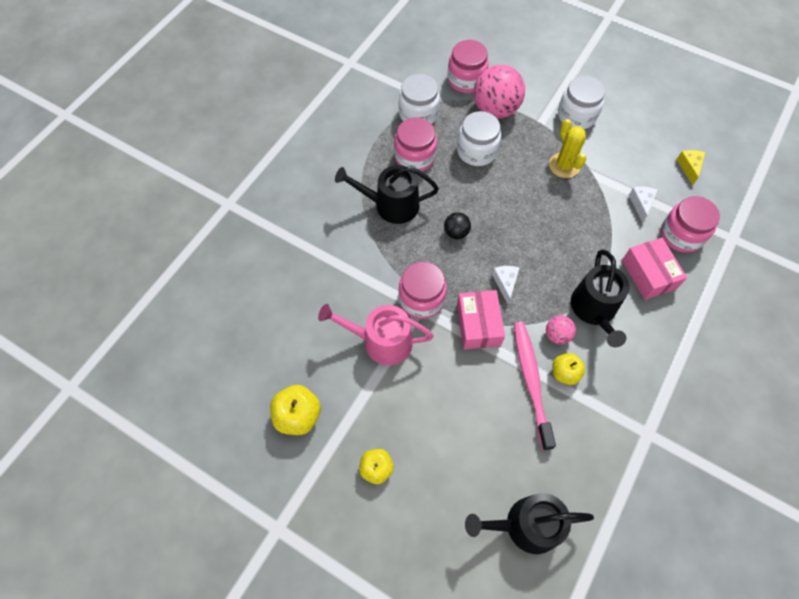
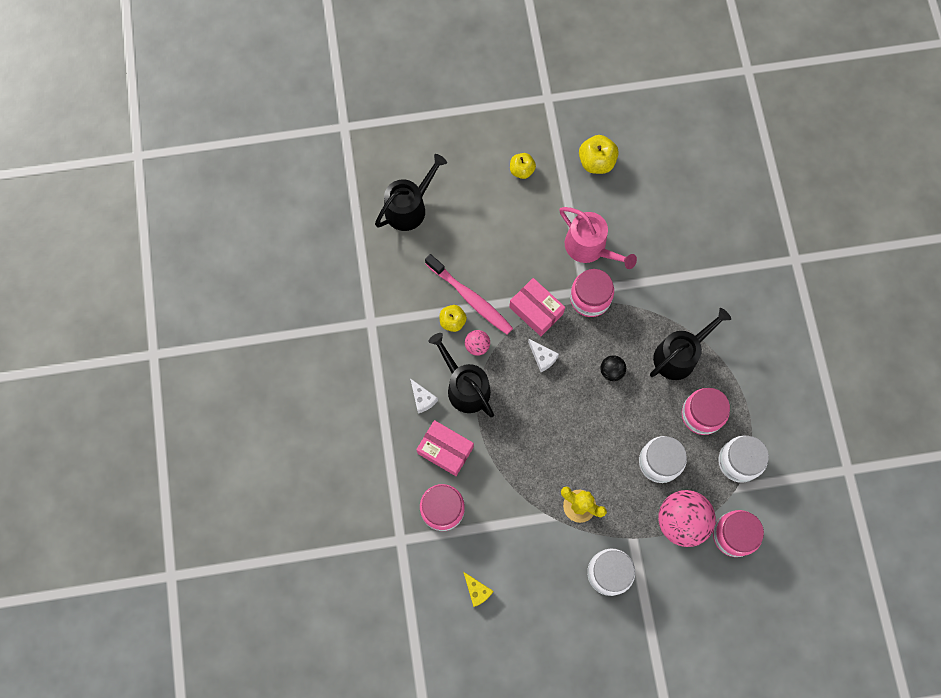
camera: 140 degrees right, 10 degrees up
(381, 341) = (589, 247): pink watering can -> pink watering can turned 75 degrees clockwise
(641, 204) = (492, 515): white cheese -> white cheese (422, 399)

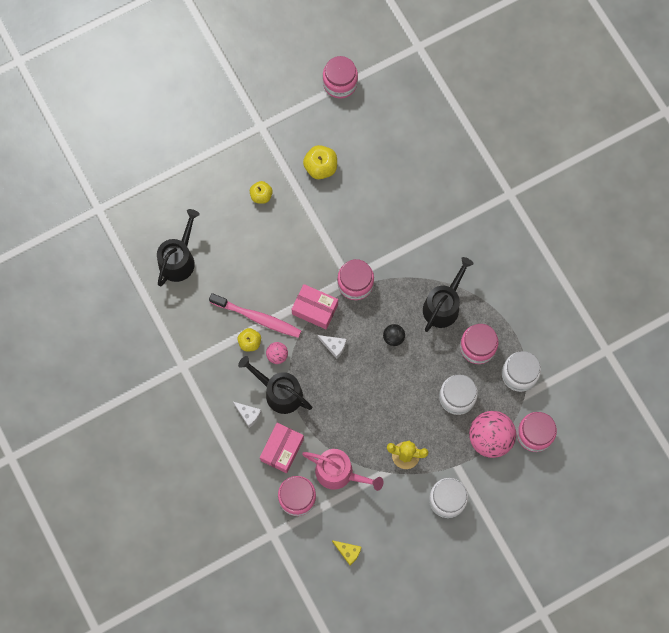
camera: 20 degrees left, 0 degrees up
(445, 450) = (282, 449): pink box -> pink box turned 75 degrees counterclockwise
(589, 247) = (340, 241): pink watering can -> pink watering can (339, 473)
(648, 81) = (340, 83): none -> pink jar

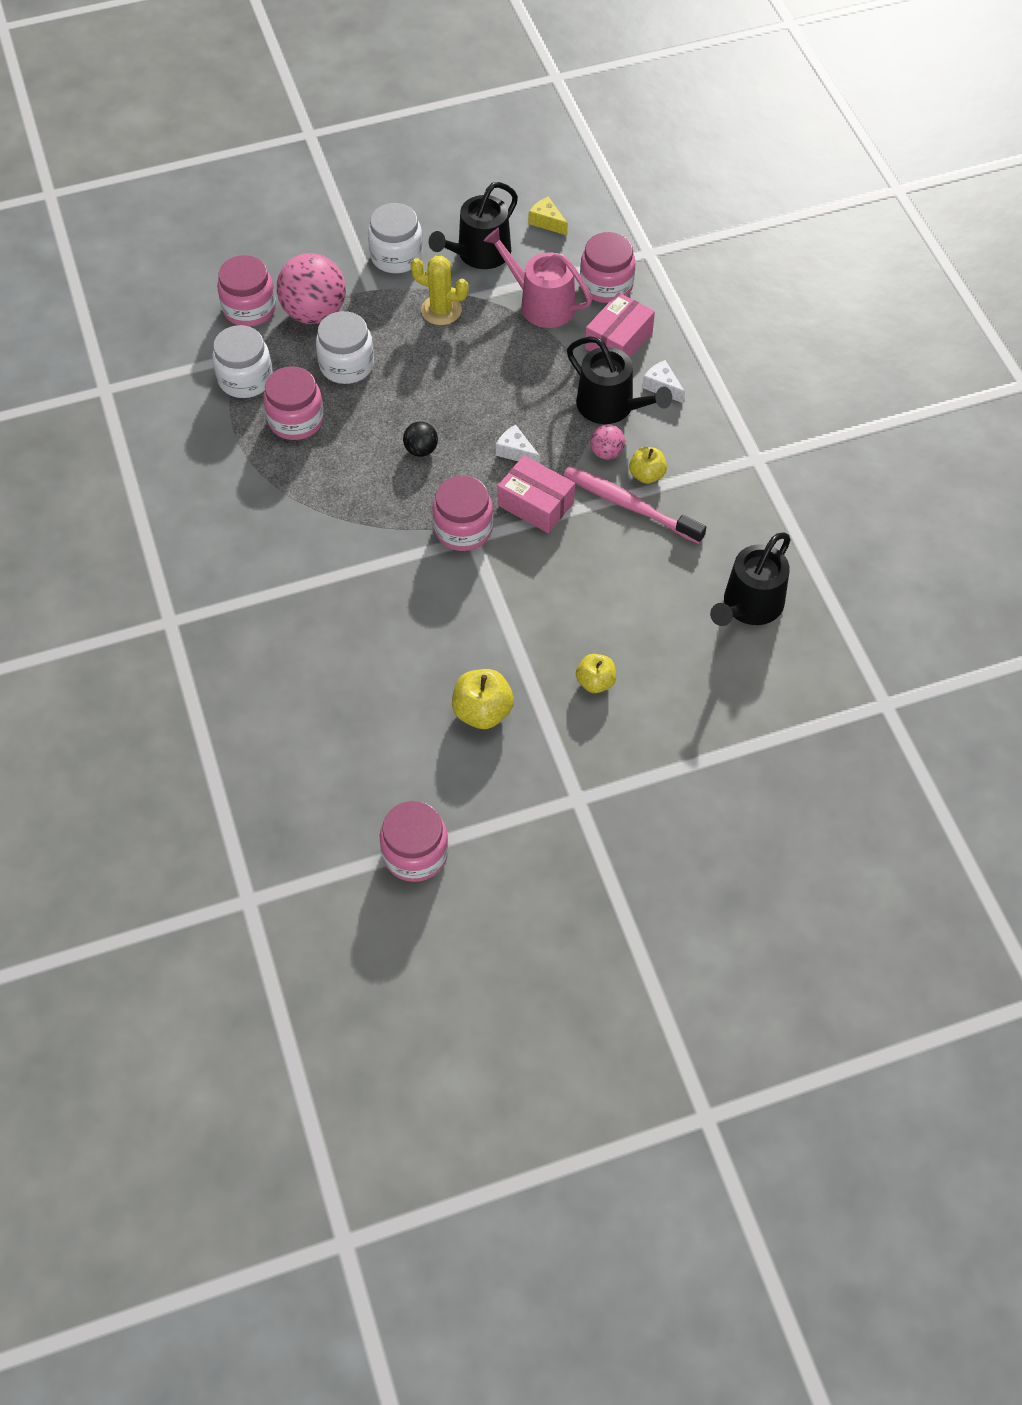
camera: 170 degrees left, 15 degrees down
(443, 305) = (331, 480): black watering can -> black watering can (479, 254)

